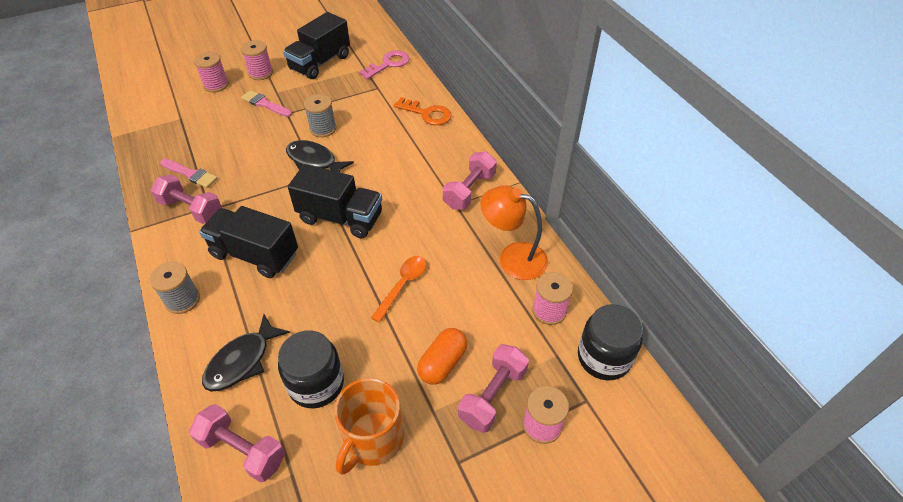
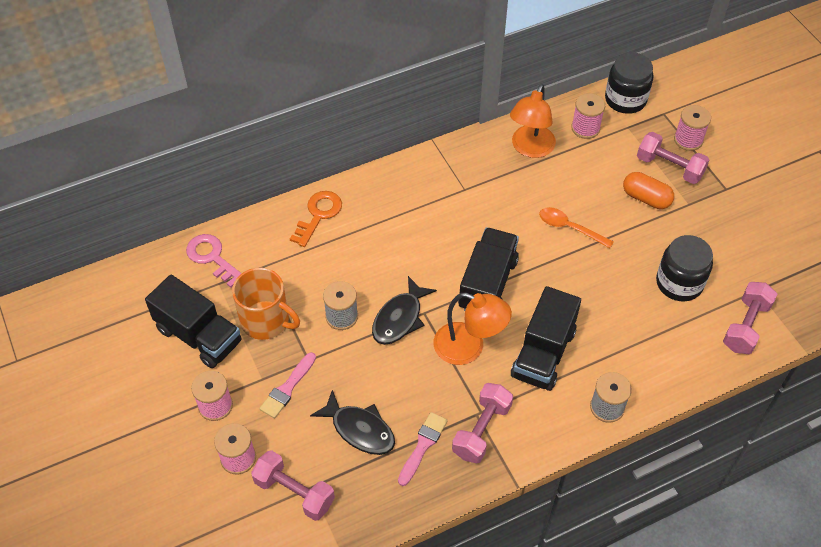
camera: 90 degrees left, 5 degrees up
(242, 361) = (666, 342): black fish -> black fish (360, 429)
(274, 203) = (469, 348): none -> orange lamp
(373, 439) = (719, 240): orange mug -> orange mug (266, 320)
(469, 191) = (445, 178): pink dumbbell -> pink dumbbell (294, 492)

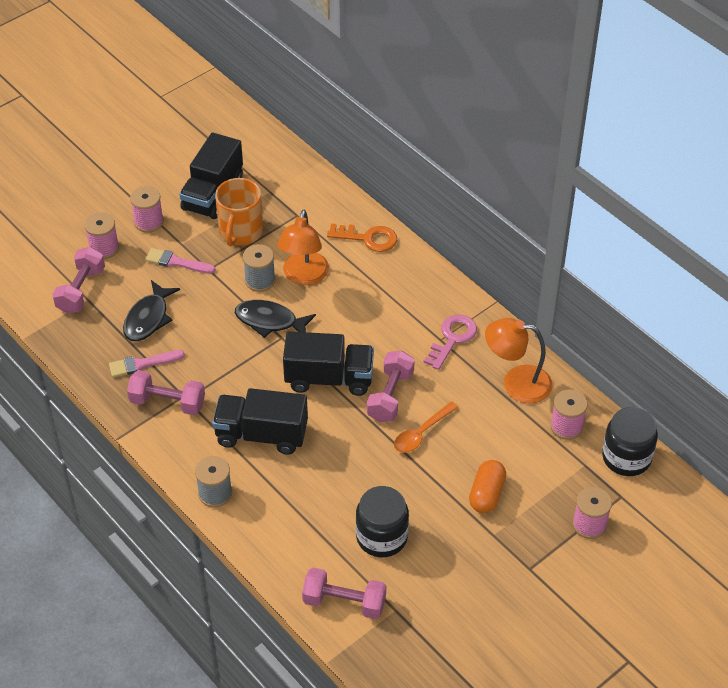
camera: 75 degrees right, 5 degrees down
(212, 257) = (295, 180): pink key -> pink key (452, 339)
(422, 446) = (142, 364): pink brush -> pink brush turned 150 degrees clockwise
(469, 348) = (252, 377): orange lamp -> orange lamp (304, 276)
(570, 228) = (421, 433): orange spoon -> orange spoon turned 150 degrees counterclockwise
(669, 167) = (540, 511): pink dumbbell -> pink dumbbell (390, 396)

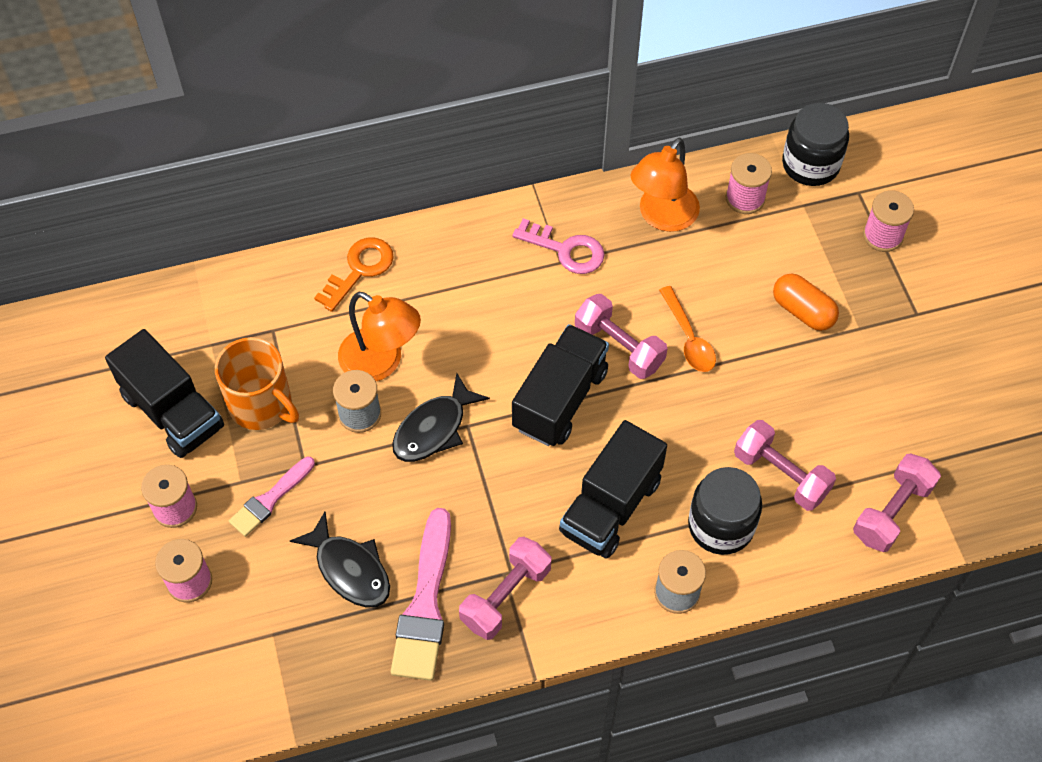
camera: 65 degrees left, 10 degrees up
(81, 290) = (250, 638): pink dumbbell -> pink dumbbell (780, 475)
(142, 364) = (425, 604): pink brush -> pink brush, size x1.67
(382, 537) = (817, 437): black jar -> black jar (721, 525)
(452, 339) = (566, 250): pink key -> pink key turned 150 degrees clockwise

